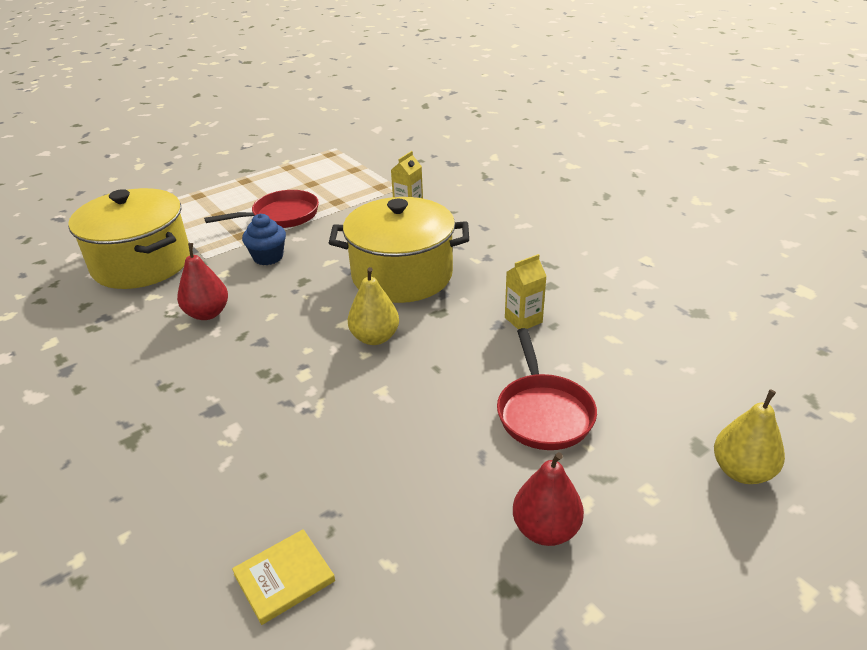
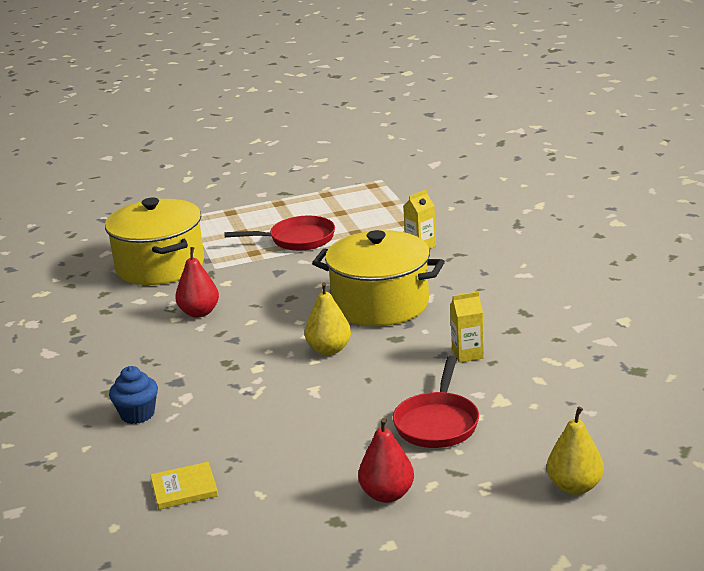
camera: 20 degrees right, 10 degrees down
(268, 257) = (269, 274): blue cupcake -> blue cupcake (137, 414)

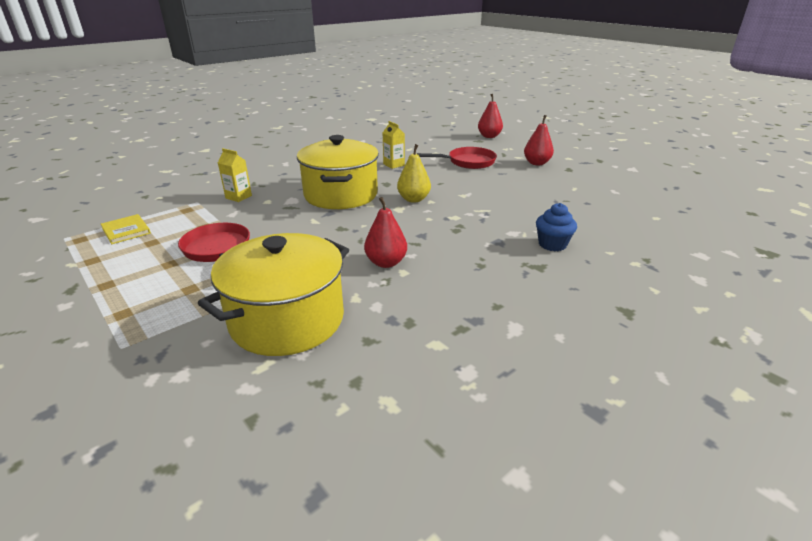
camera: 115 degrees left, 5 degrees up
(184, 488) = (598, 207): yellow book -> yellow book (126, 231)
(575, 487) = (489, 136): yellow pear -> red pear

